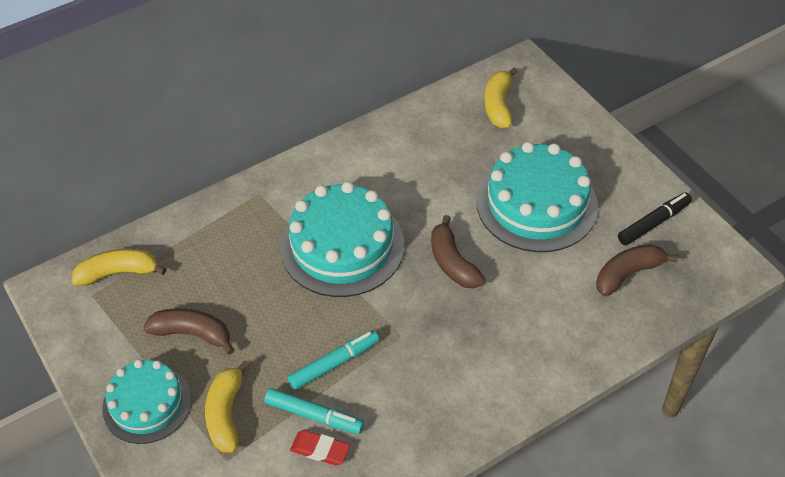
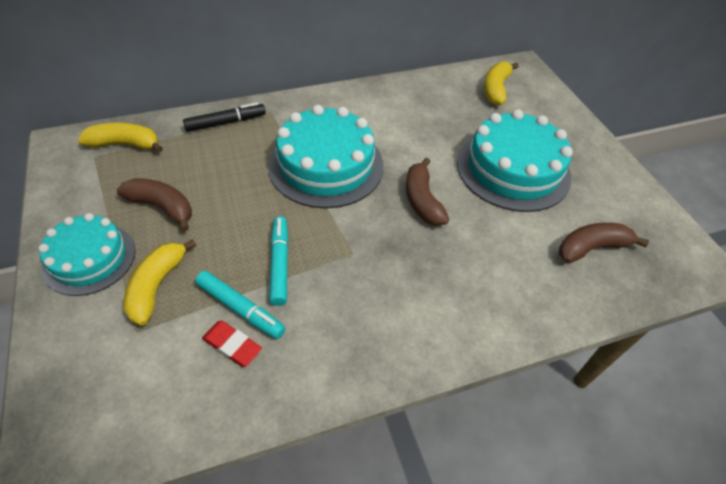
camera: 10 degrees right, 0 degrees up
(334, 363) = (280, 264): turquoise marker -> turquoise marker turned 75 degrees counterclockwise
(653, 223) = (623, 208): black marker -> black marker (226, 123)

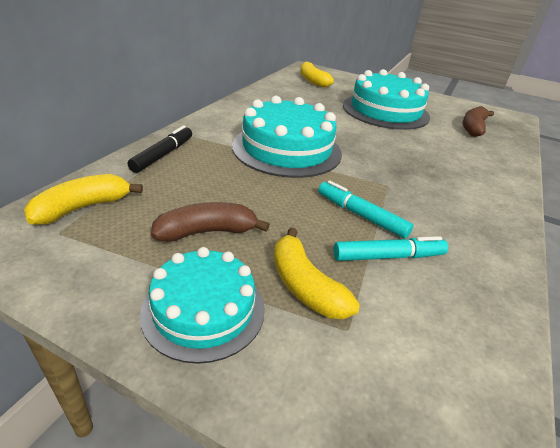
camera: 45 degrees left, 15 degrees down
(232, 345) = (425, 281): red eraser -> none
(422, 200) = (372, 142): brown banana -> none

